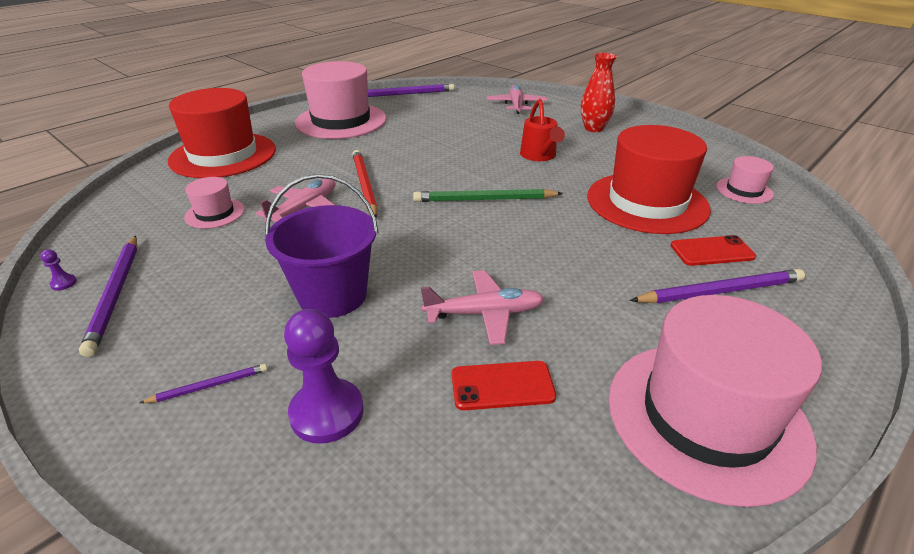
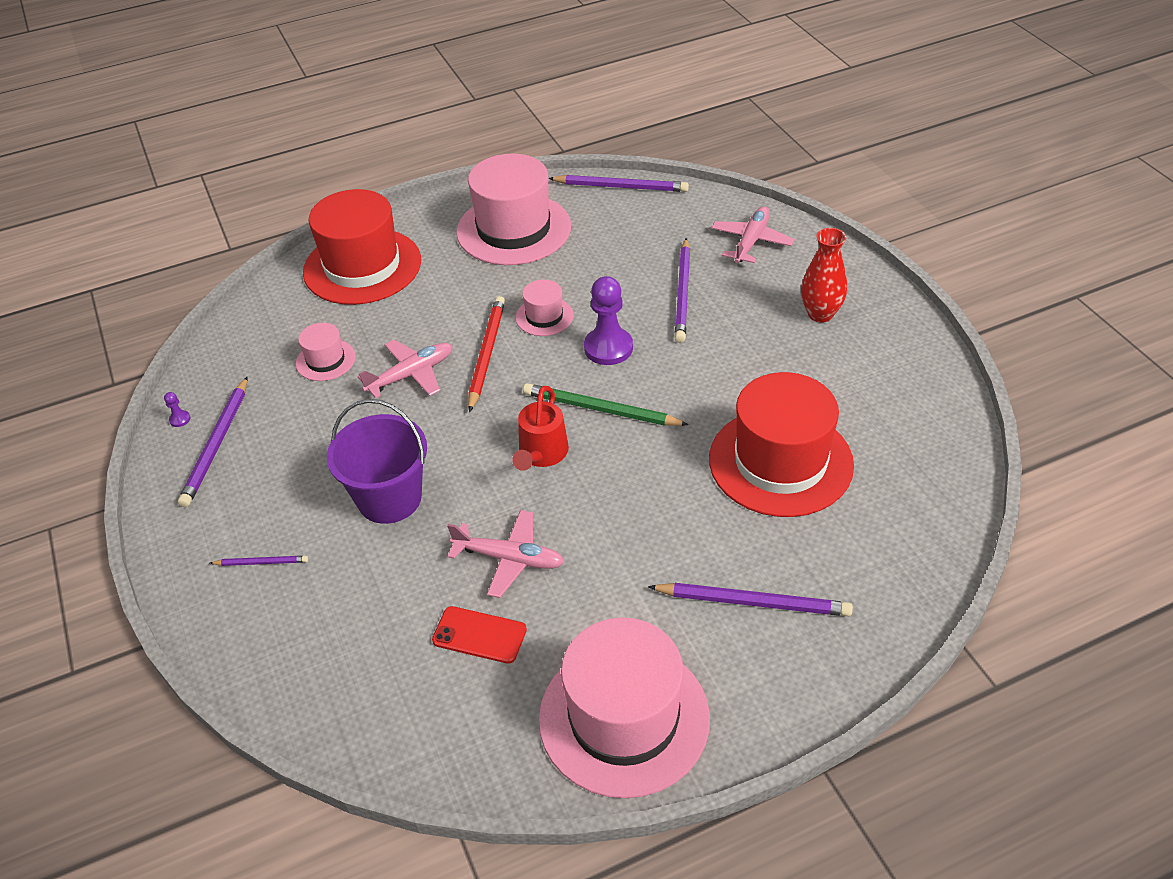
camera: 25 degrees right, 10 degrees up
(327, 412) = (335, 614): purple pawn -> purple pawn (608, 348)
(492, 132) = (683, 293): none -> purple pencil
(539, 156) = (712, 351): red watering can -> red watering can (541, 455)
(712, 251) = (791, 551): red phone -> none
(744, 190) = (918, 474): pink hat -> pink hat (544, 316)

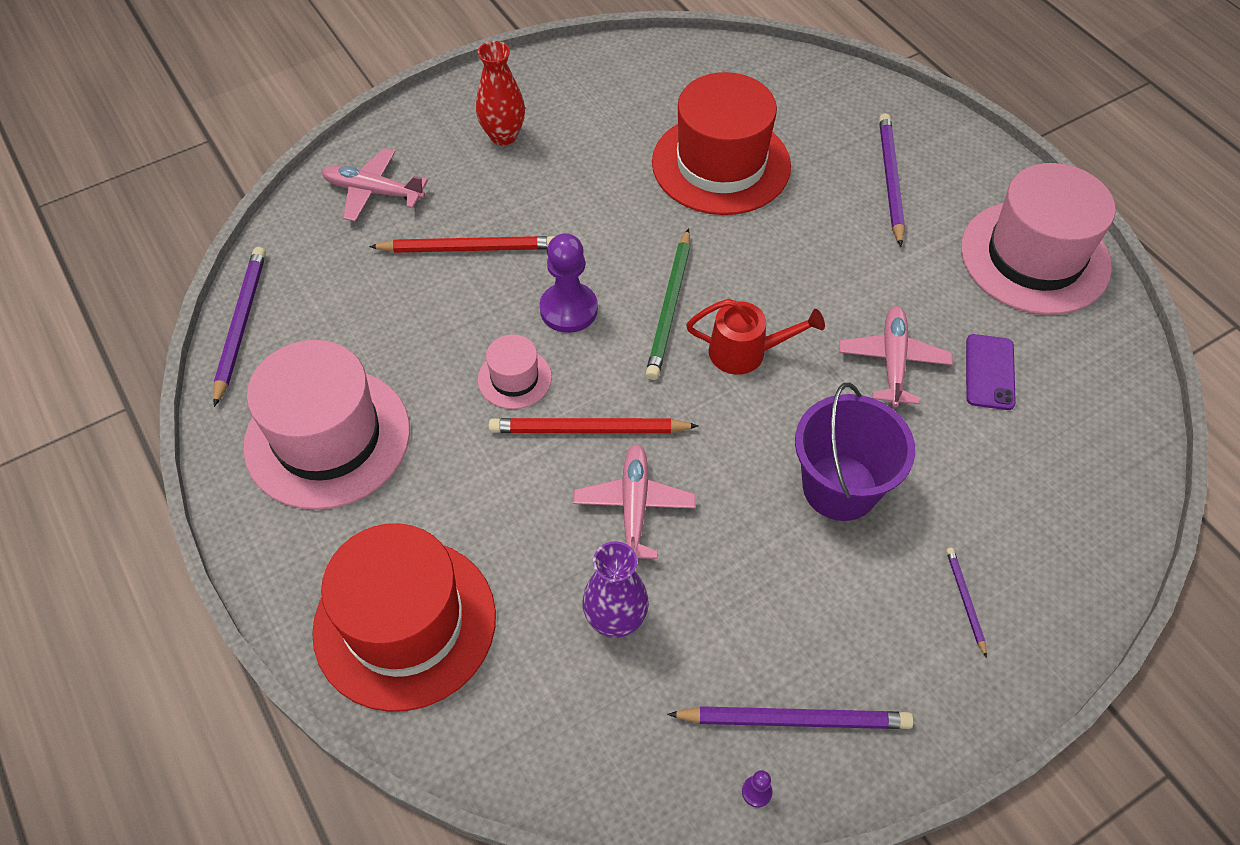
camera: 100 degrees left, 10 degrees up
(325, 360) = (615, 621): pink hat -> purple vase
(411, 375) = (634, 507): pink plane -> pink plane turned 45 degrees clockwise
(479, 635) = (989, 372): red phone -> purple phone
(683, 293) = (468, 248): purple pencil -> red pencil

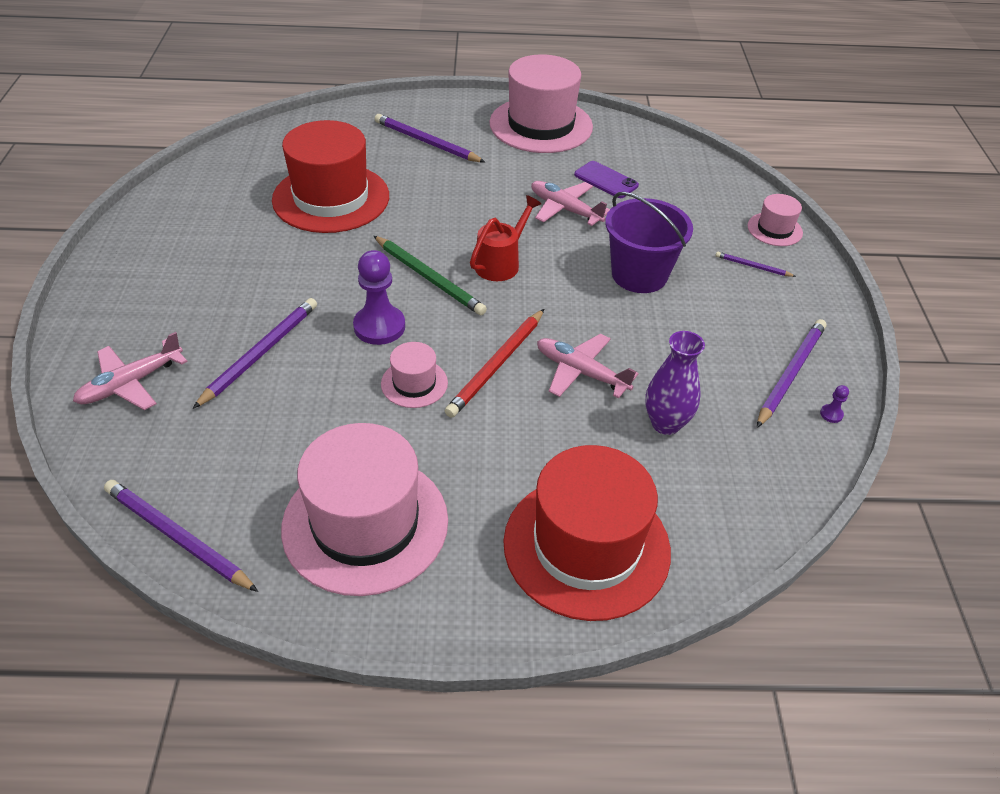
camera: 60 degrees left, 10 degrees down
(468, 248) = (260, 353): red pencil -> purple pencil
(503, 136) = (168, 284): red vase -> none
(1069, 596) = (774, 229): none -> pink hat

